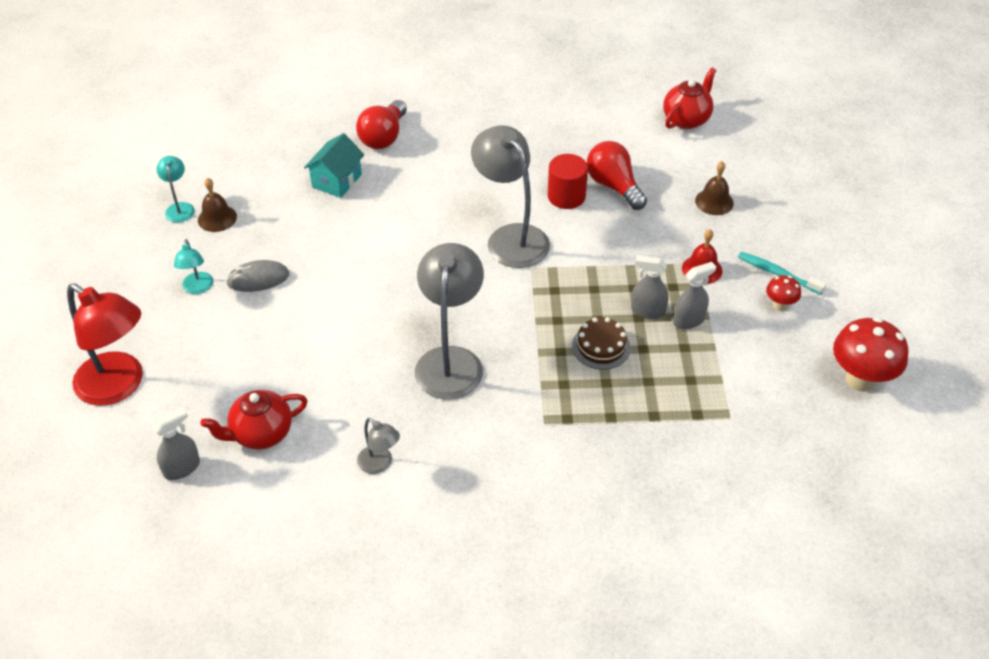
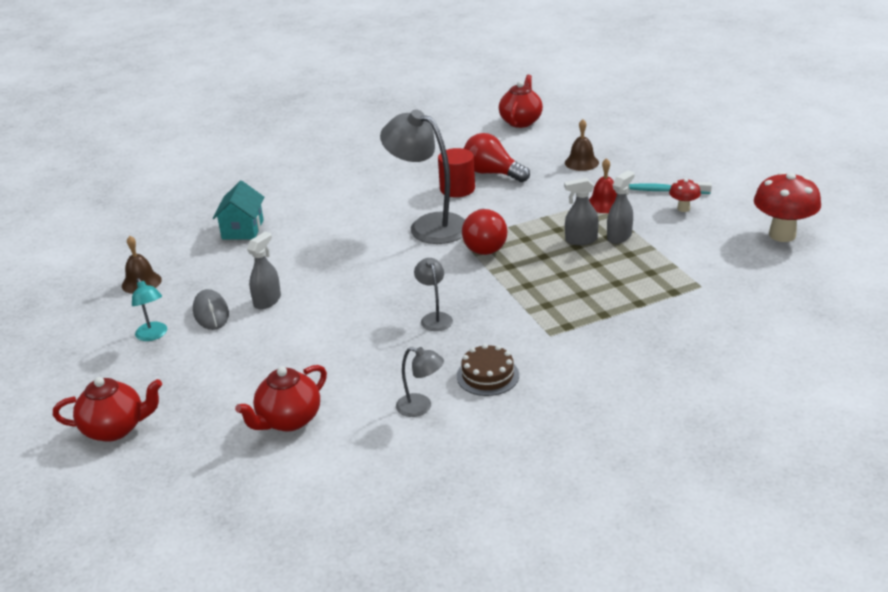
camera: 20 degrees left, 15 degrees down
(119, 386) = (115, 428): red lamp -> red teapot
(179, 208) = (98, 285): turquoise lamp -> none
(182, 468) = (223, 470): grey spray bottle -> grey spray bottle (267, 301)
(258, 279) = (211, 313): grey mouse -> grey mouse turned 75 degrees counterclockwise
(383, 137) = (267, 192): red light bulb -> red light bulb (484, 245)
(450, 361) = (434, 318): grey lamp -> grey lamp, size x0.48
(601, 346) = (560, 272): brown cake -> brown cake (487, 375)

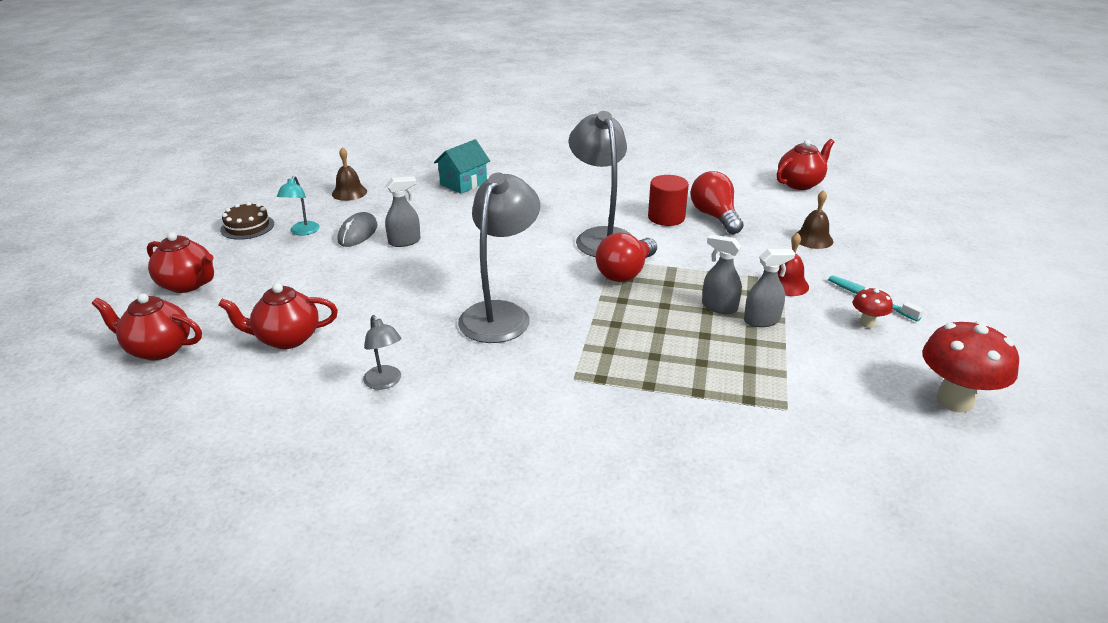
camera: 35 degrees right, 0 degrees up
(183, 487) = (158, 349): none -> red teapot
(434, 318) = (500, 314): grey lamp -> grey lamp, size x2.09
(487, 375) = (472, 385): brown cake -> brown cake (247, 227)

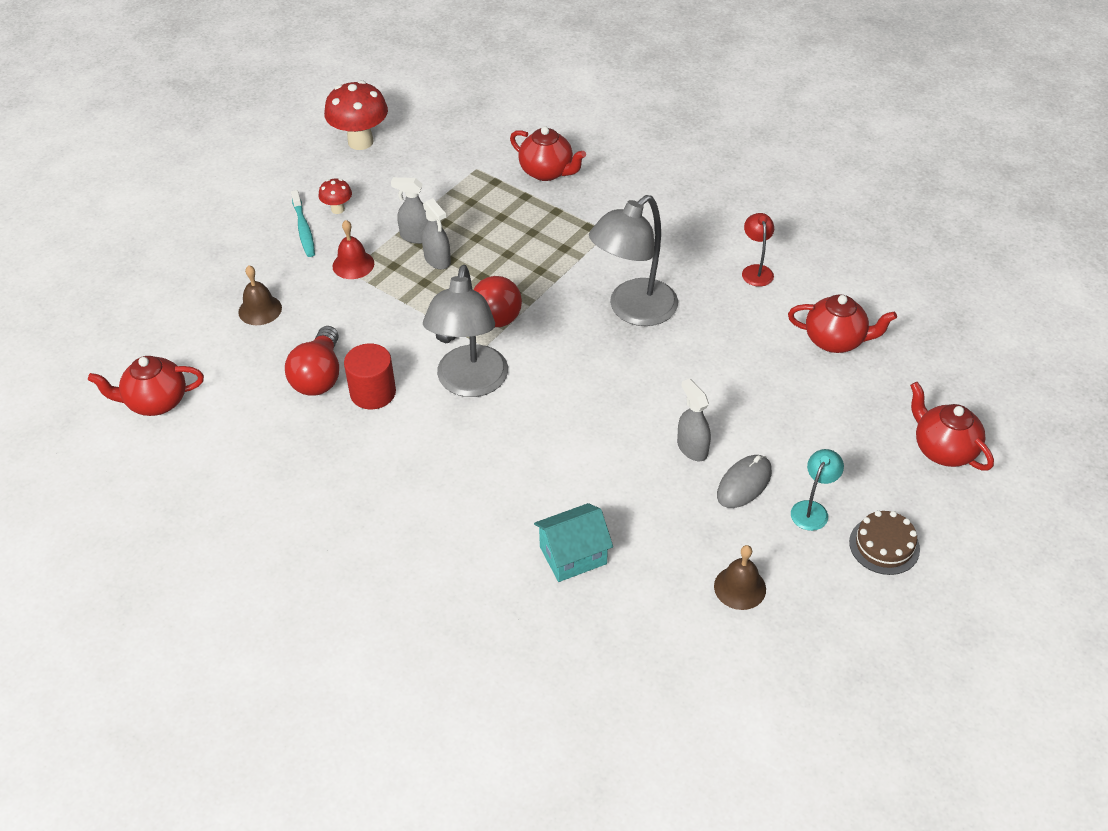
camera: 155 degrees left, 15 degrees up
(158, 349) = (954, 363): red teapot -> red teapot (547, 172)
(385, 382) = (756, 270): grey lamp -> red lamp
(404, 241) = (692, 448): grey spray bottle -> grey spray bottle turned 60 degrees clockwise

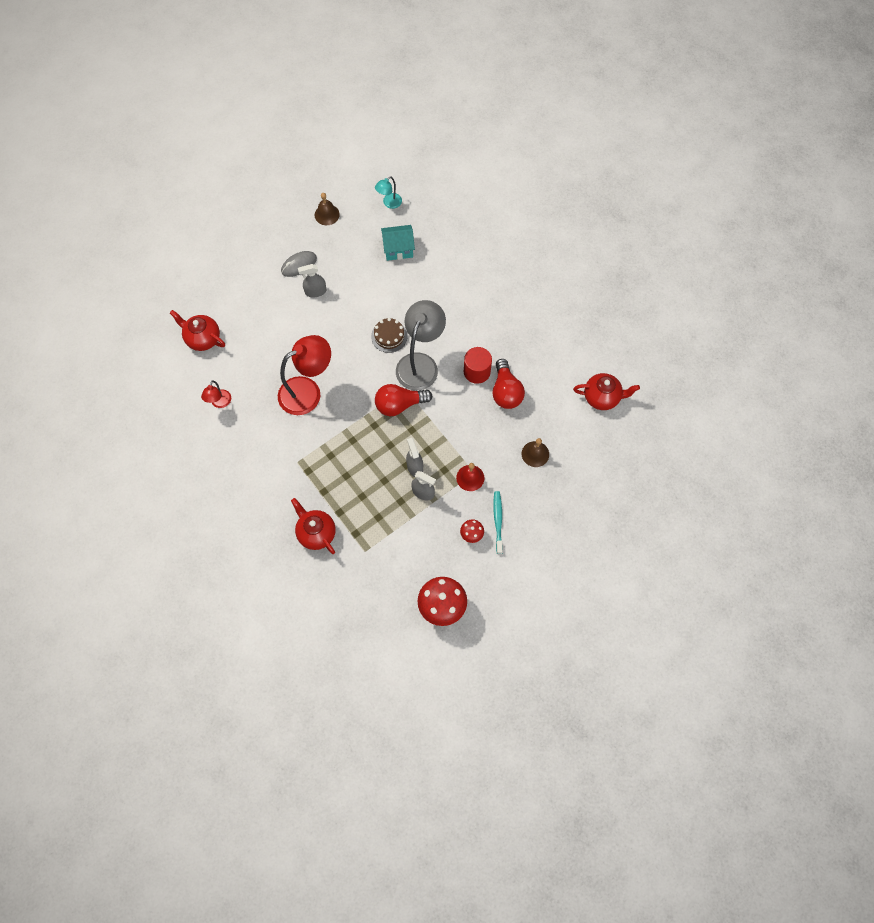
camera: 165 degrees left, 20 degrees up
(319, 376) = (506, 391): red light bulb -> red light bulb turned 150 degrees clockwise
(633, 310) = (308, 391): grey lamp -> red lamp
(692, 448) = (315, 291): grey spray bottle -> grey spray bottle turned 90 degrees clockwise
(812, 509) = (272, 243): turquoise lamp -> turquoise lamp (389, 203)
(884, 545) = (249, 217): brown cake -> brown cake (389, 336)
(943, 449) = (189, 258): red teapot -> none

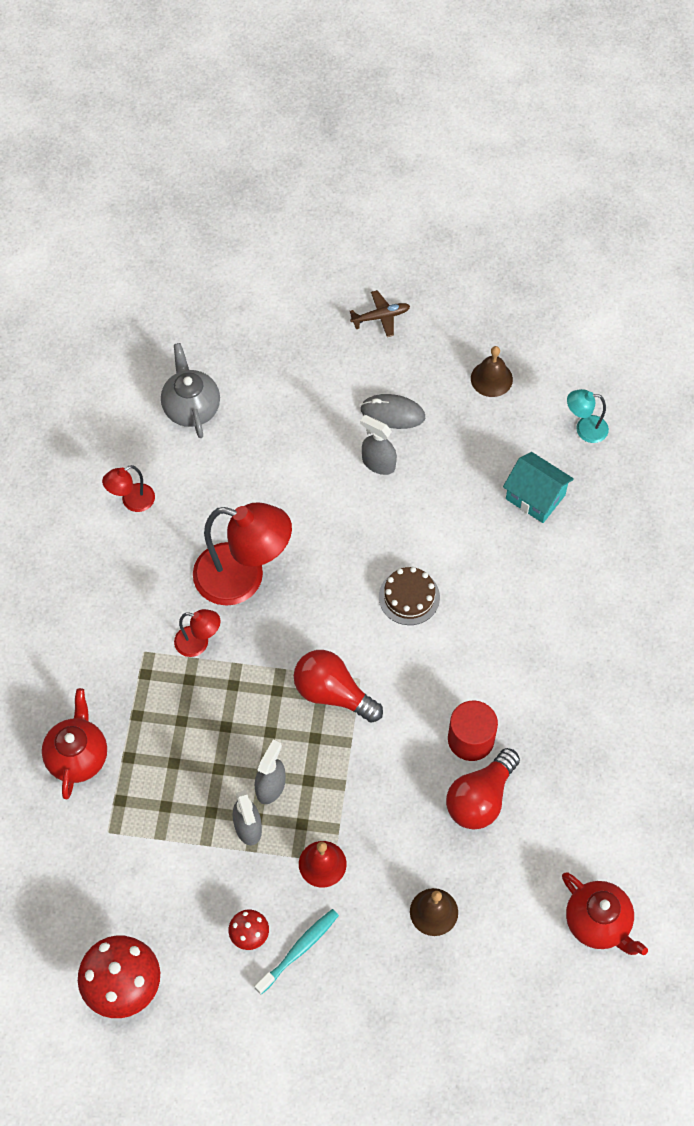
camera: 45 degrees right, 5 degrees down
(202, 339) = (191, 407): red teapot -> grey teapot
(248, 228) = (380, 317): none -> brown plane
(318, 436) = (198, 643): none -> red lamp
(420, 363) = (411, 665): grey lamp -> none

